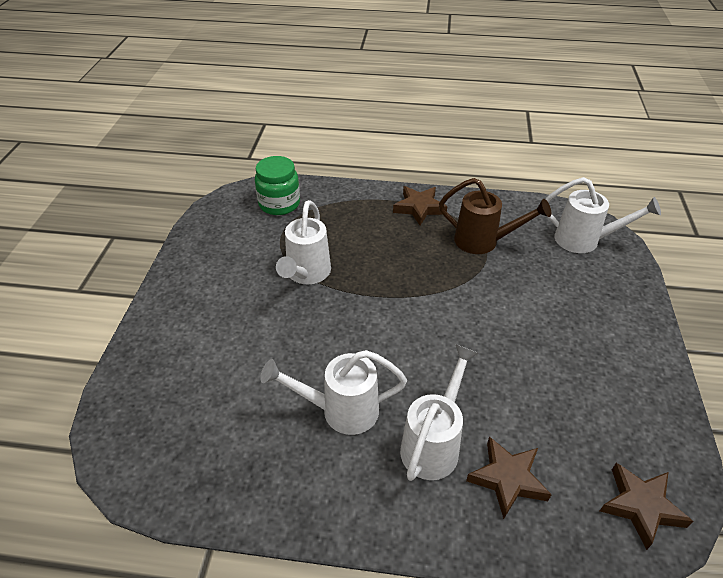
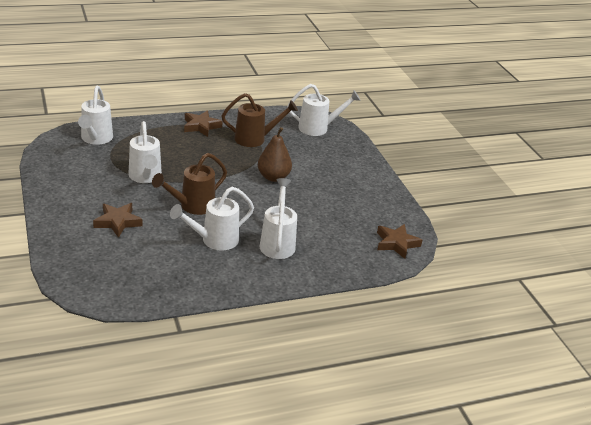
camera: 30 degrees left, 10 degrees down
(279, 204) = (95, 139): green jar -> white watering can
(341, 338) = (192, 206): none -> brown watering can
(481, 313) = (273, 177): none -> brown pear
(507, 479) = (325, 248): brown star -> brown star (118, 222)

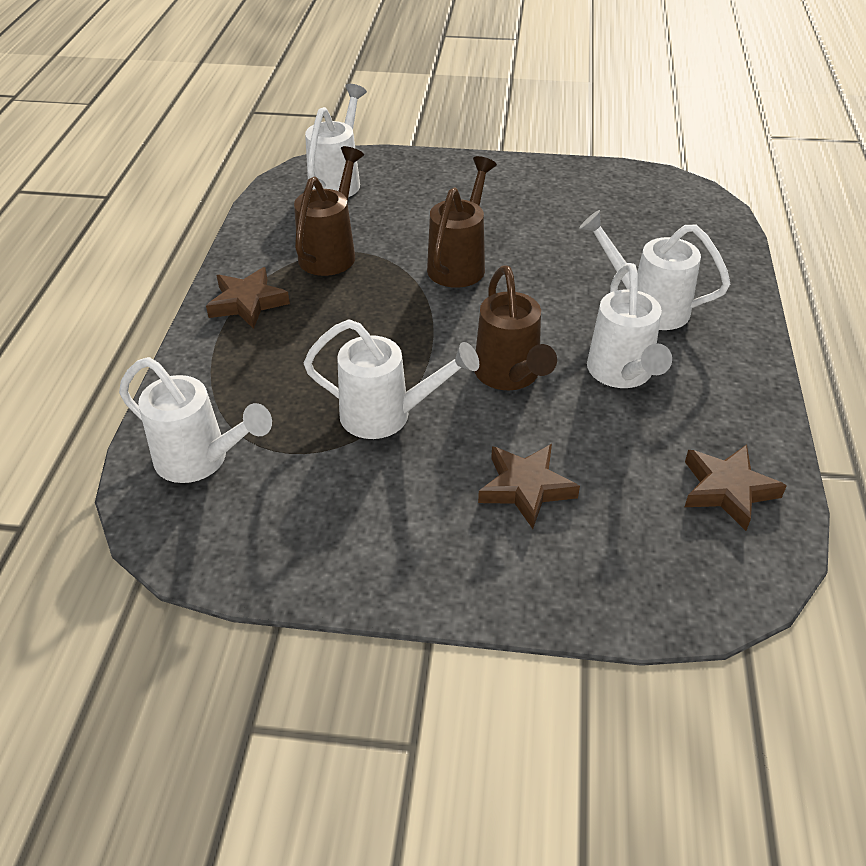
camera: 60 degrees left, 10 degrees up
(273, 177) = (460, 263): brown pear -> brown watering can
(396, 243) = (678, 200): brown star -> brown star (727, 490)

